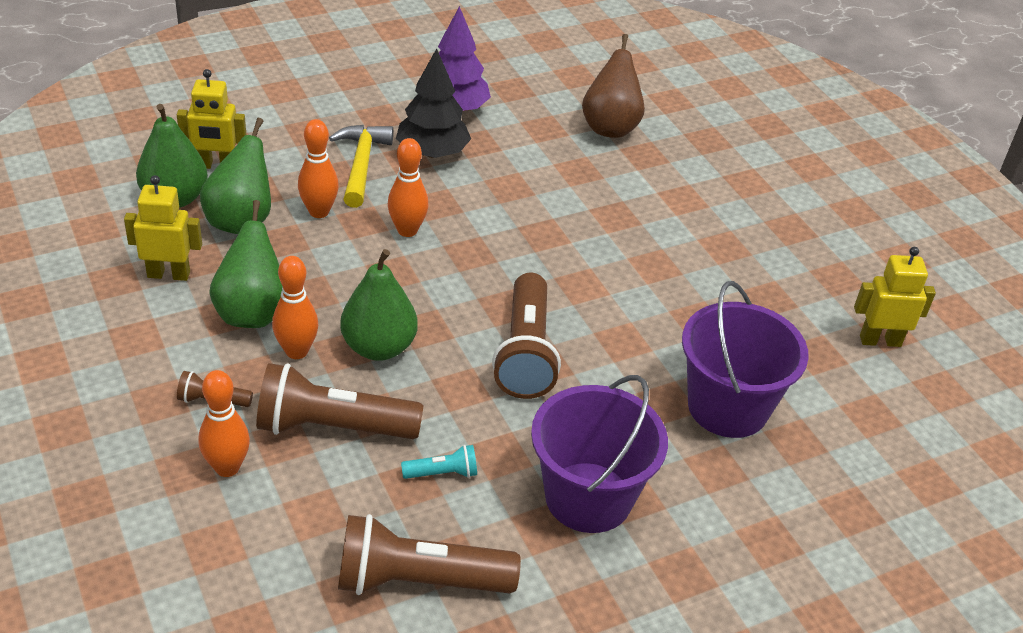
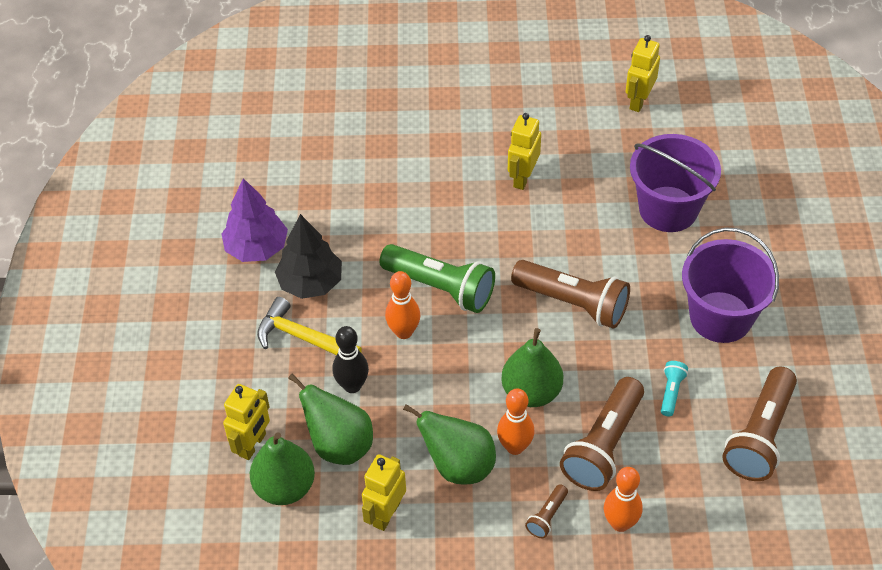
camera: 60 degrees left, 10 degrees up
(319, 212) = (352, 386): orange bowling pin -> black bowling pin
(482, 243) = (440, 288): none -> green flashlight
(610, 127) = (336, 153): brown pear -> none
(680, 269) = (522, 178): none -> yellow robot

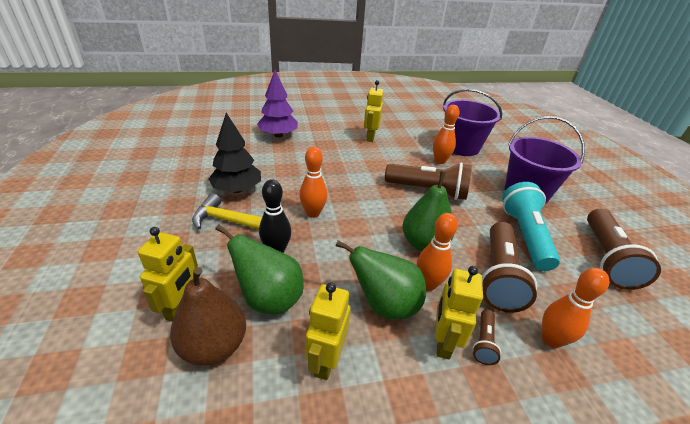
camera: 15 degrees left, 15 degrees down
(257, 248) = (196, 173): purple tree -> purple tree (278, 135)
(285, 487) = (214, 346): green pear -> brown pear
(440, 288) = (334, 187): green flashlight -> none
(616, 241) = (439, 161): none -> orange bowling pin
(638, 101) = (420, 110): yellow robot -> yellow robot (443, 342)
(671, 392) = (524, 235): turquoise flashlight -> turquoise flashlight, size x2.20

